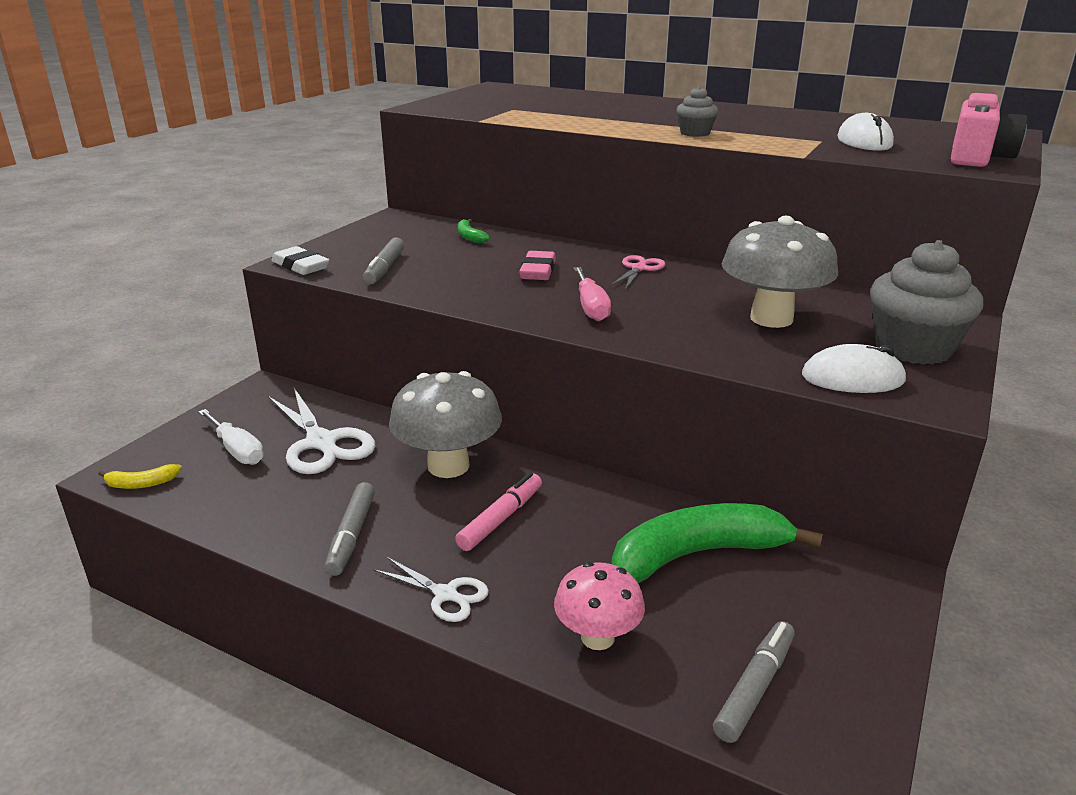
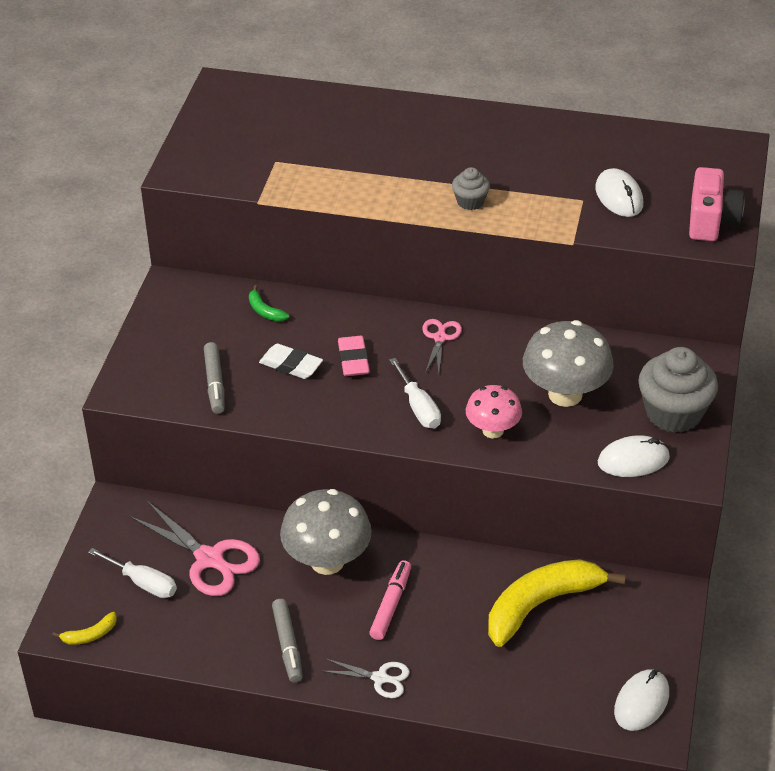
camera: 15 degrees left, 15 degrees up
(300, 266) = (135, 395): white eraser -> white eraser (291, 365)
(322, 443) = (210, 559): white scissors -> pink scissors
(591, 307) = (418, 407): pink screwdriver -> white screwdriver
(597, 637) = (492, 686): pink mushroom -> pink mushroom (493, 430)
(697, 554) = (541, 605): green banana -> yellow banana
(755, 688) = (597, 698): grey marker -> none
(827, 710) = (641, 702): none -> white mouse

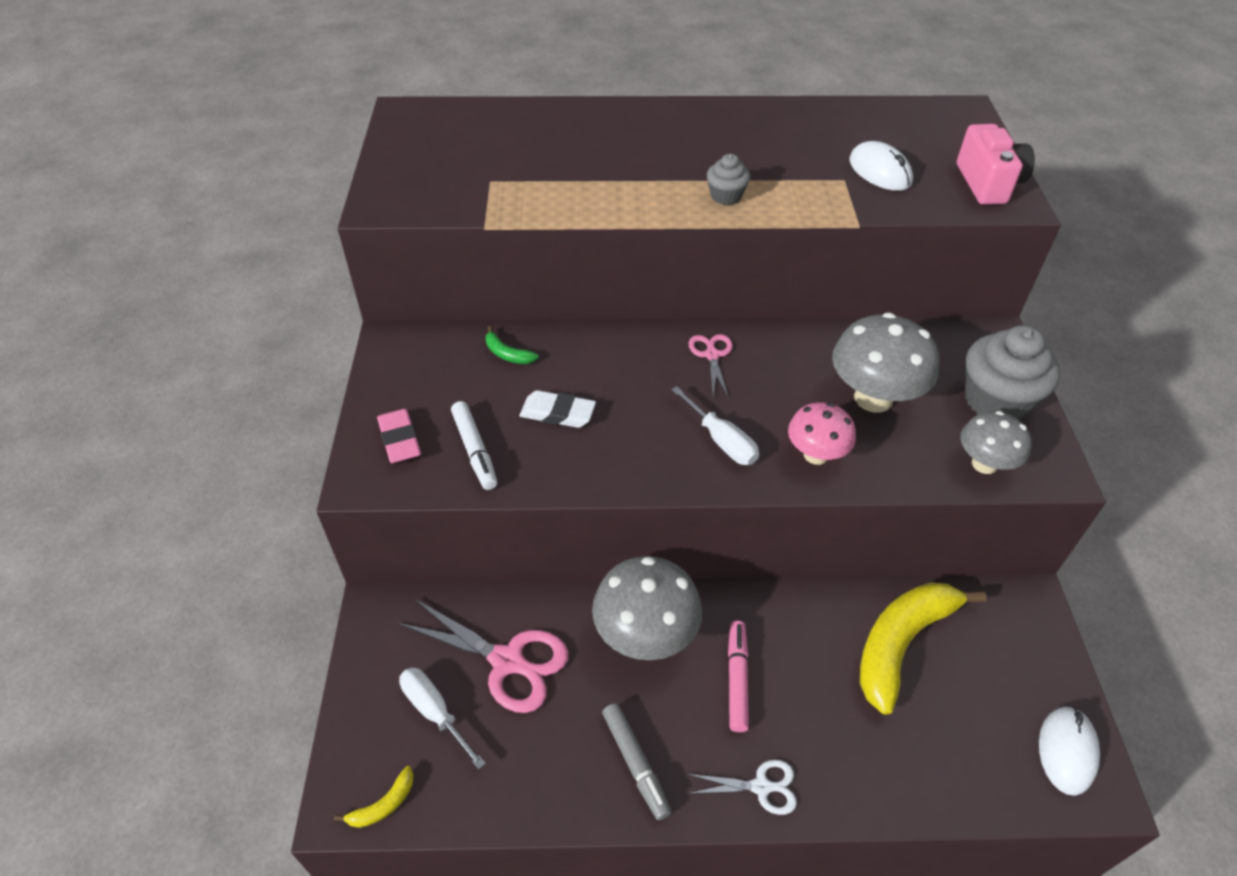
camera: 15 degrees left, 5 degrees up
(143, 583) = (435, 712): white screwdriver -> white screwdriver turned 150 degrees counterclockwise
(215, 383) = (474, 450): grey marker -> white marker
(353, 360) = (626, 395): pink eraser -> pink eraser (399, 440)
(633, 460) = (984, 464): white mouse -> grey mushroom

